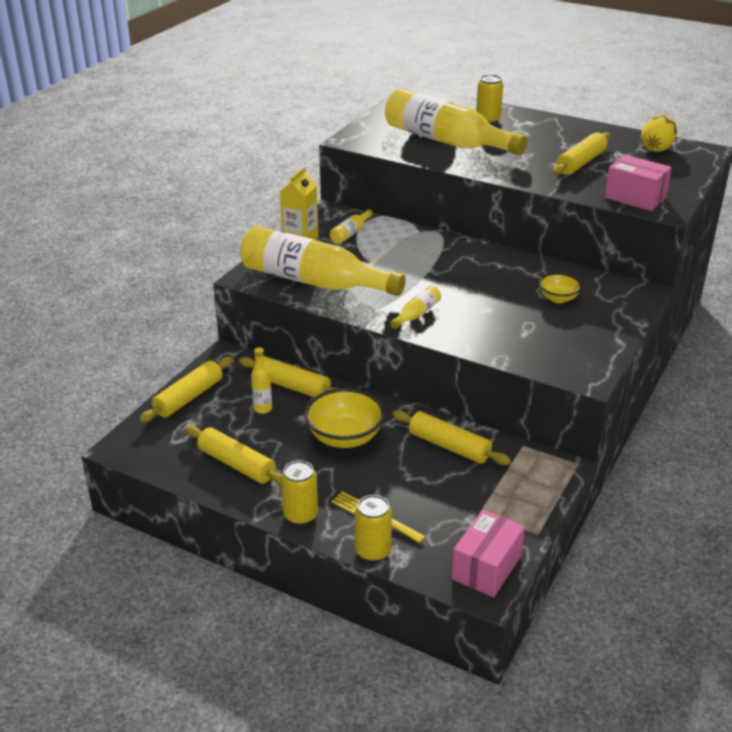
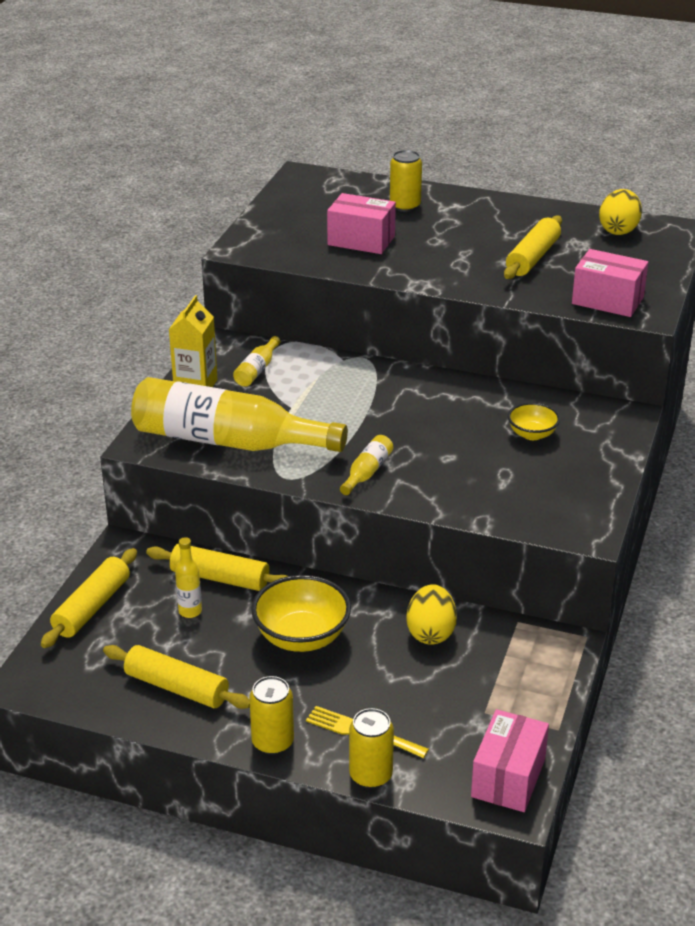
camera: 10 degrees left, 0 degrees up
(446, 141) = (361, 240): yellow bottle -> pink box
(449, 446) = (430, 633): yellow rolling pin -> yellow egg

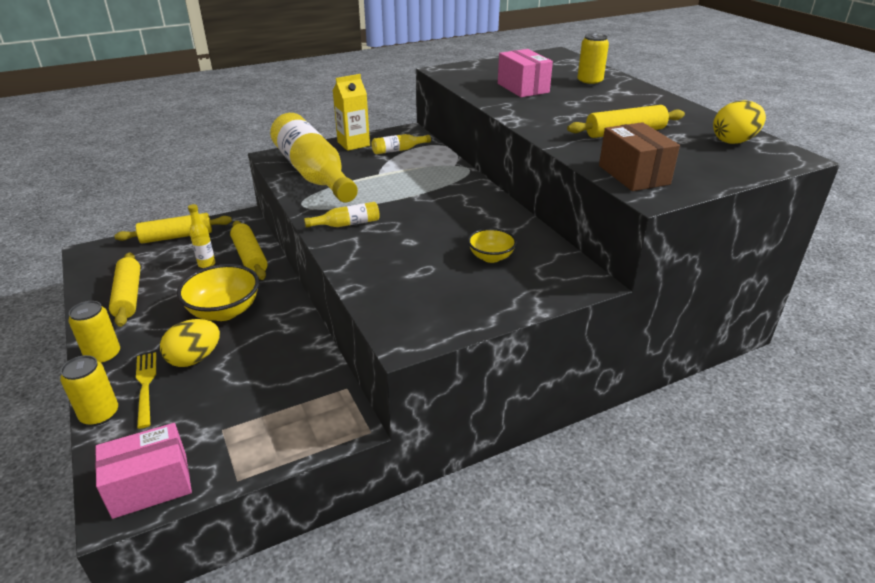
camera: 45 degrees right, 0 degrees up
(430, 633) = (287, 357): yellow egg -> yellow egg (195, 359)
(607, 300) = (633, 175): pink box -> brown box

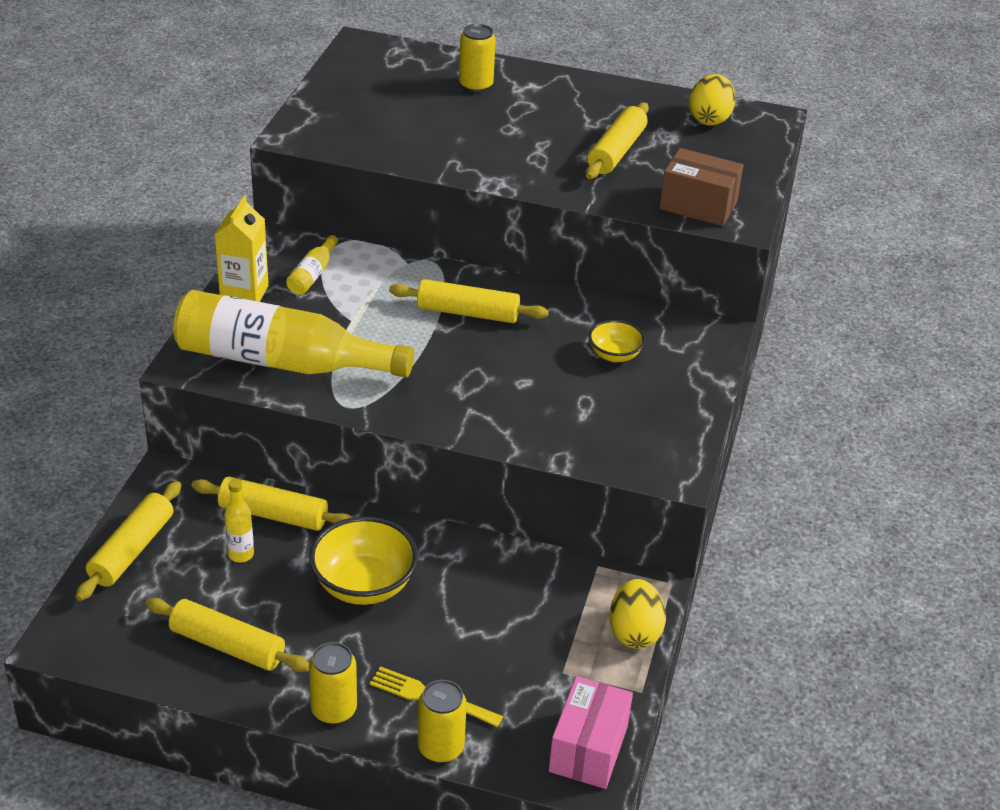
camera: 50 degrees left, 5 degrees up
(195, 359) = (426, 643): yellow egg -> yellow egg (634, 632)
(347, 224) = (435, 400): yellow bottle -> none
(443, 197) = (468, 312): none -> yellow rolling pin
(523, 88) = (427, 127): pink box -> none

